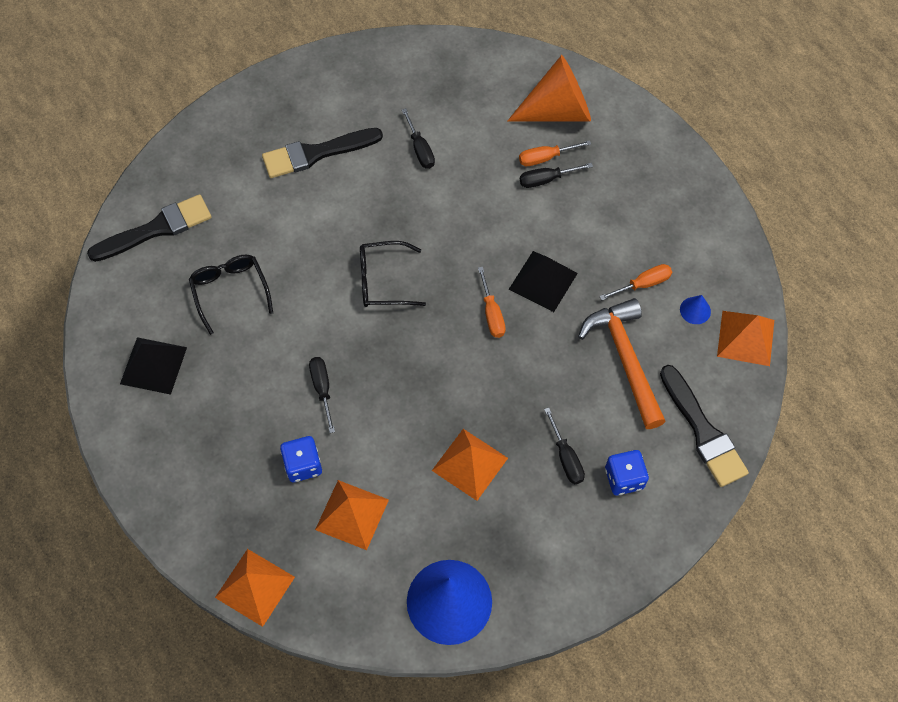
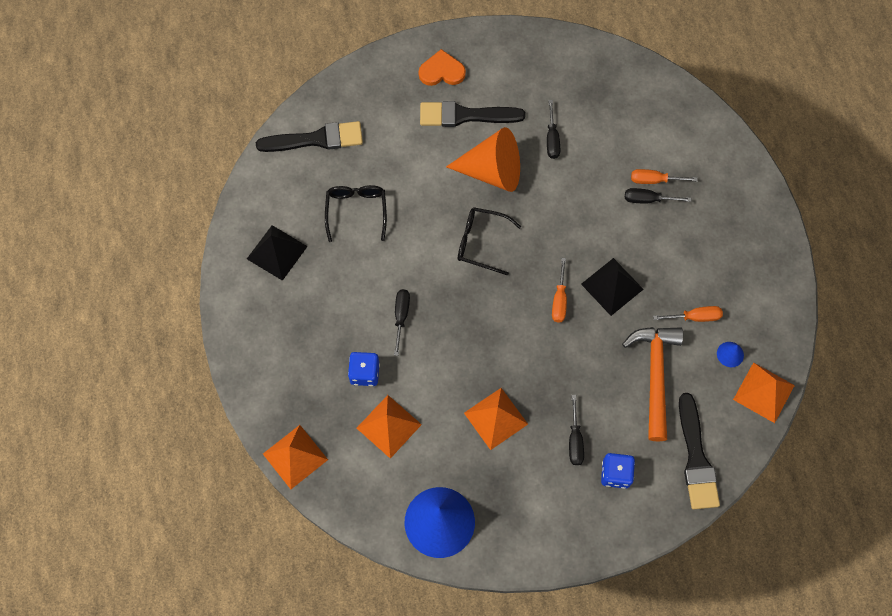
camera: 20 degrees right, 5 degrees up
(273, 115) = (442, 71): none -> orange heart
(557, 111) = (680, 142): orange cone -> orange cone (492, 171)

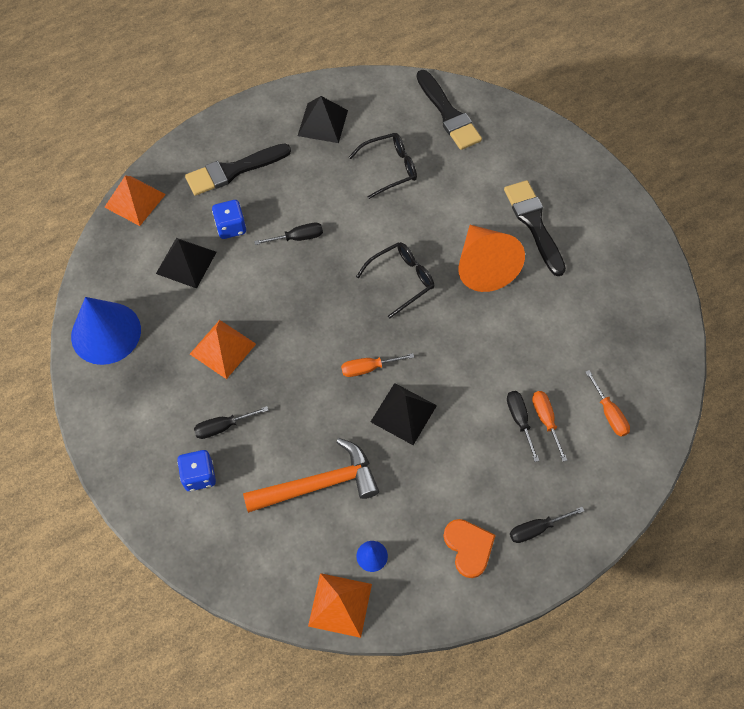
camera: 70 degrees right, 5 degrees down
(389, 426) = (186, 262): orange pyramid -> black pyramid
(442, 71) = (572, 189): orange heart -> orange heart (468, 547)
(481, 243) = (401, 280): black glasses -> black glasses turned 60 degrees clockwise
(552, 139) = (546, 308): black screwdriver -> black screwdriver (537, 528)
(694, 317) = (401, 506): orange screwdriver -> orange screwdriver (609, 413)
(696, 458) = (241, 552): black brush -> black brush (233, 170)

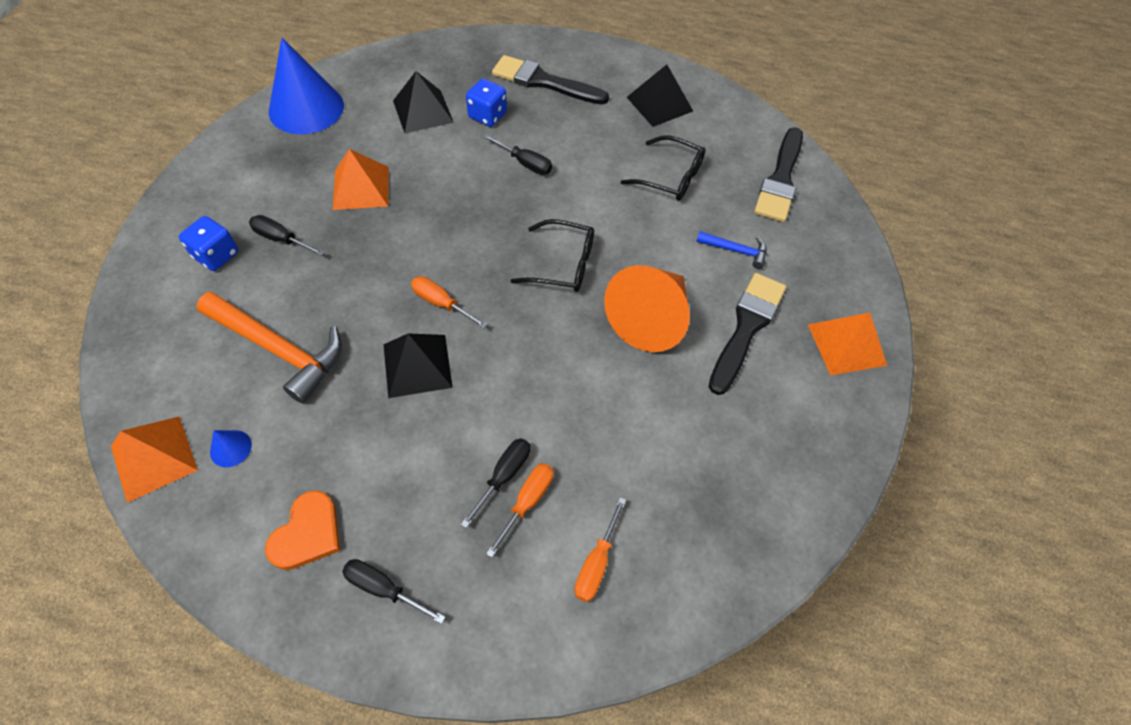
camera: 45 degrees right, 5 degrees down
(135, 200) = (449, 46): orange pyramid -> orange pyramid (847, 344)
(477, 182) = (736, 250): none -> blue hammer

